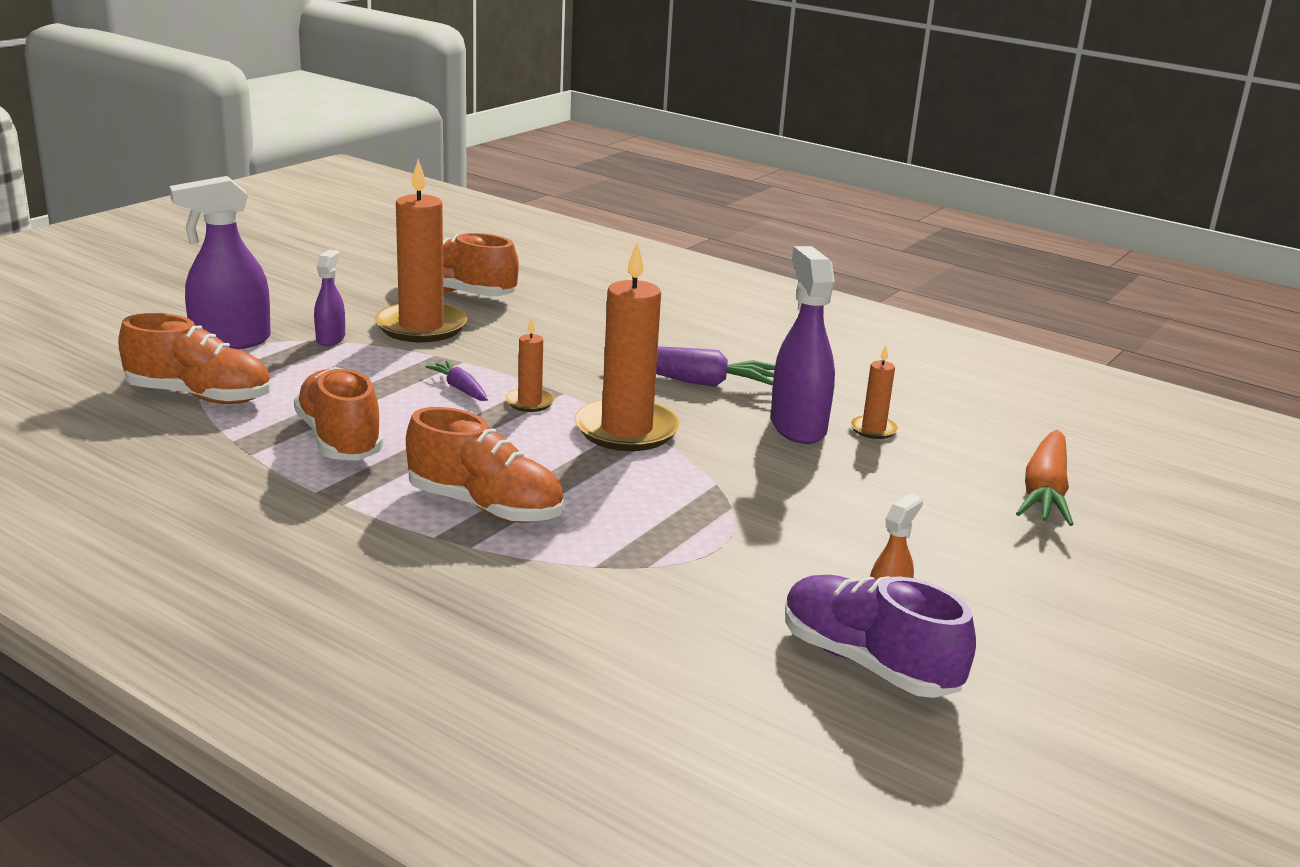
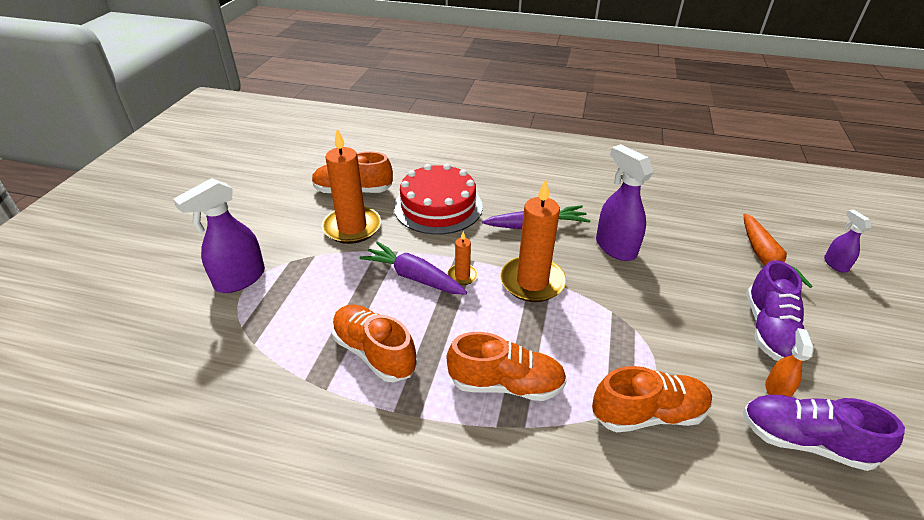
camera: 20 degrees left, 15 degrees up
(199, 396) = (253, 342): orange shoe -> orange shoe (648, 414)
(330, 338) = (303, 256): purple spray bottle -> purple spray bottle (835, 264)
(460, 389) = (414, 277): purple carrot -> purple carrot, size x1.84
(566, 332) = (438, 206): none -> red cake
(873, 429) = (651, 236): orange candle -> none
(952, 558) = (769, 330): none -> purple shoe

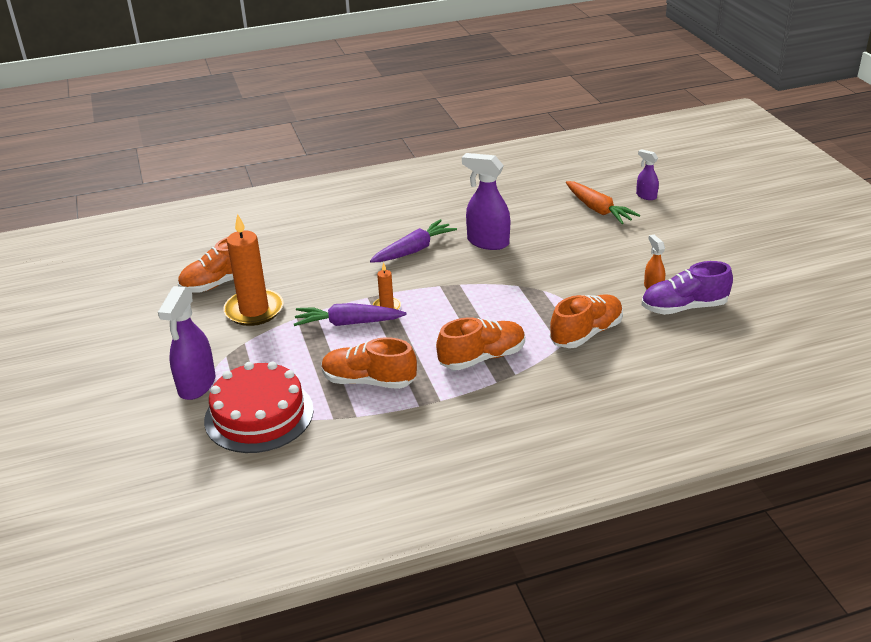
camera: 30 degrees left, 5 degrees down
(438, 206) = (315, 266): red cake -> red cake (259, 415)
(532, 282) = (445, 289): orange candle -> none
(769, 330) = (628, 255): purple shoe -> none

